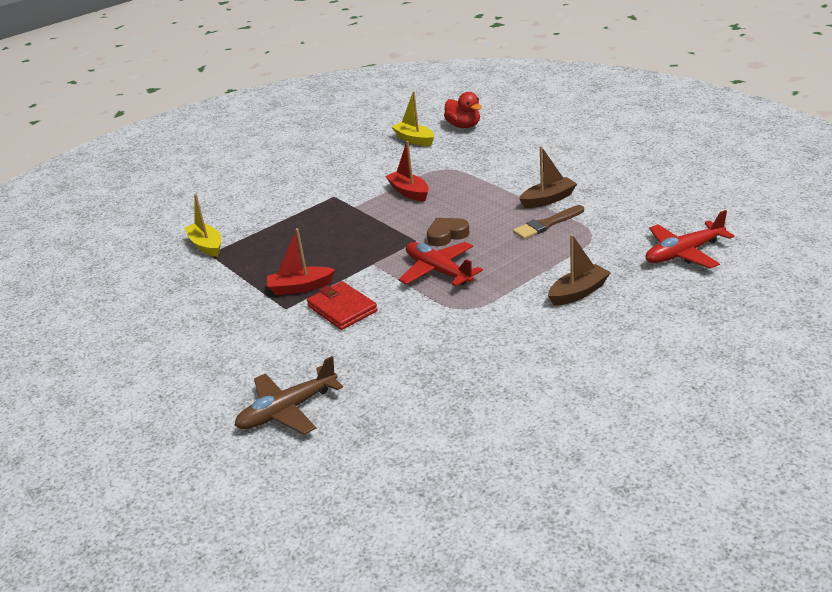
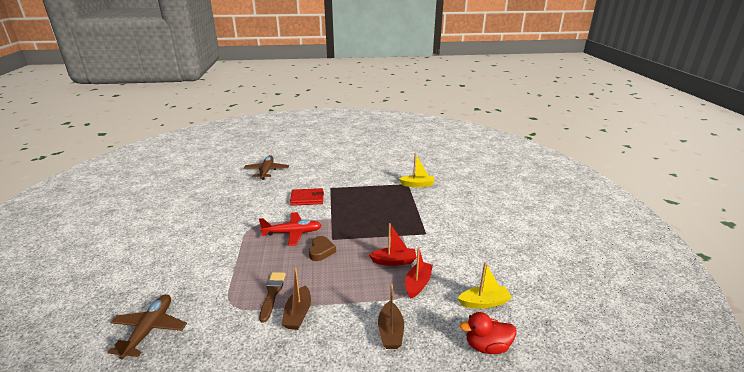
camera: 120 degrees right, 5 degrees down
(300, 287) = (341, 195): red boat -> red boat (418, 284)
(578, 292) = (200, 264): brown boat -> brown boat (390, 332)
(683, 253) = (150, 329): red plane -> brown plane

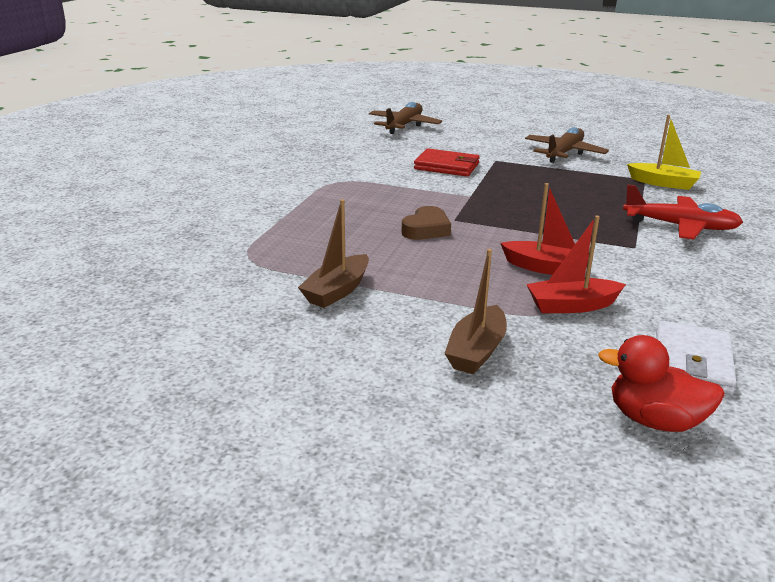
camera: 25 degrees right, 0 degrees up
(150, 329) = (124, 255): brown plane -> brown plane (564, 153)
(272, 294) = (314, 259): brown brush -> none
(292, 233) = (395, 200): red plane -> red plane (681, 226)
(418, 284) = (571, 306): red boat -> red boat turned 150 degrees counterclockwise
(484, 302) = (692, 362): yellow boat -> white wallet

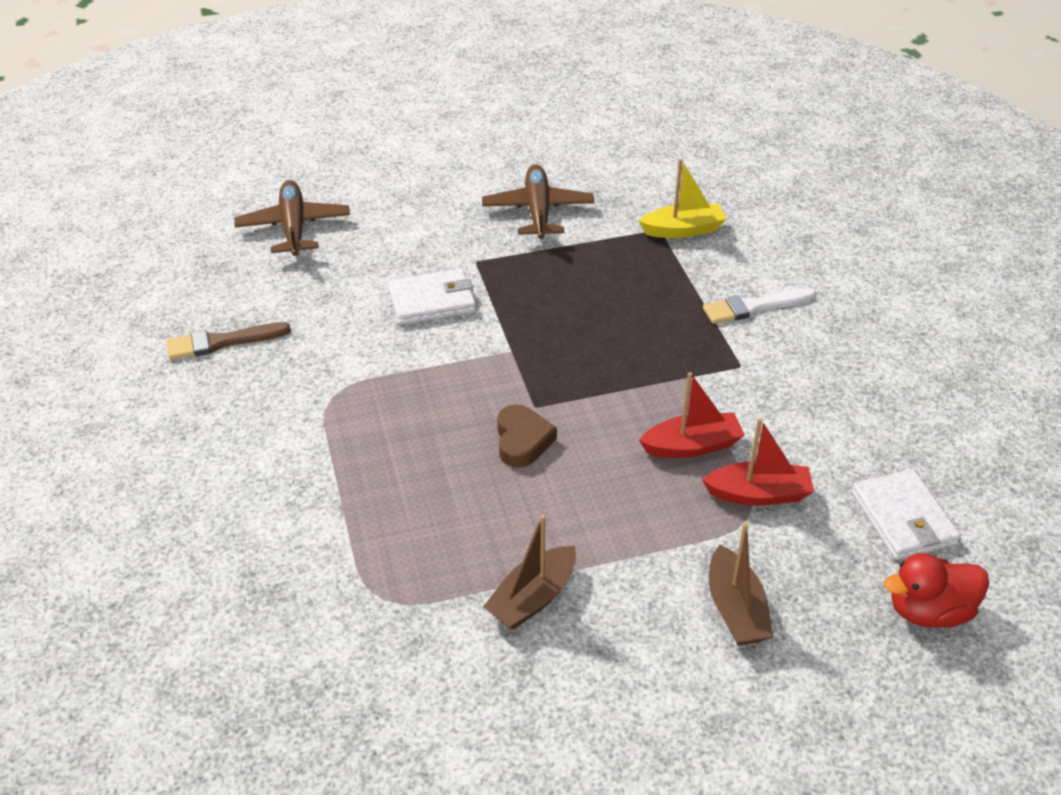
camera: 35 degrees left, 15 degrees up
(307, 149) = (222, 342): none -> brown brush
(337, 291) = (532, 598): brown boat -> brown boat turned 45 degrees clockwise
(447, 166) = (432, 301): red wallet -> white wallet
(571, 306) = (758, 494): red boat -> red boat turned 135 degrees counterclockwise
(681, 226) = (754, 307): red plane -> white brush

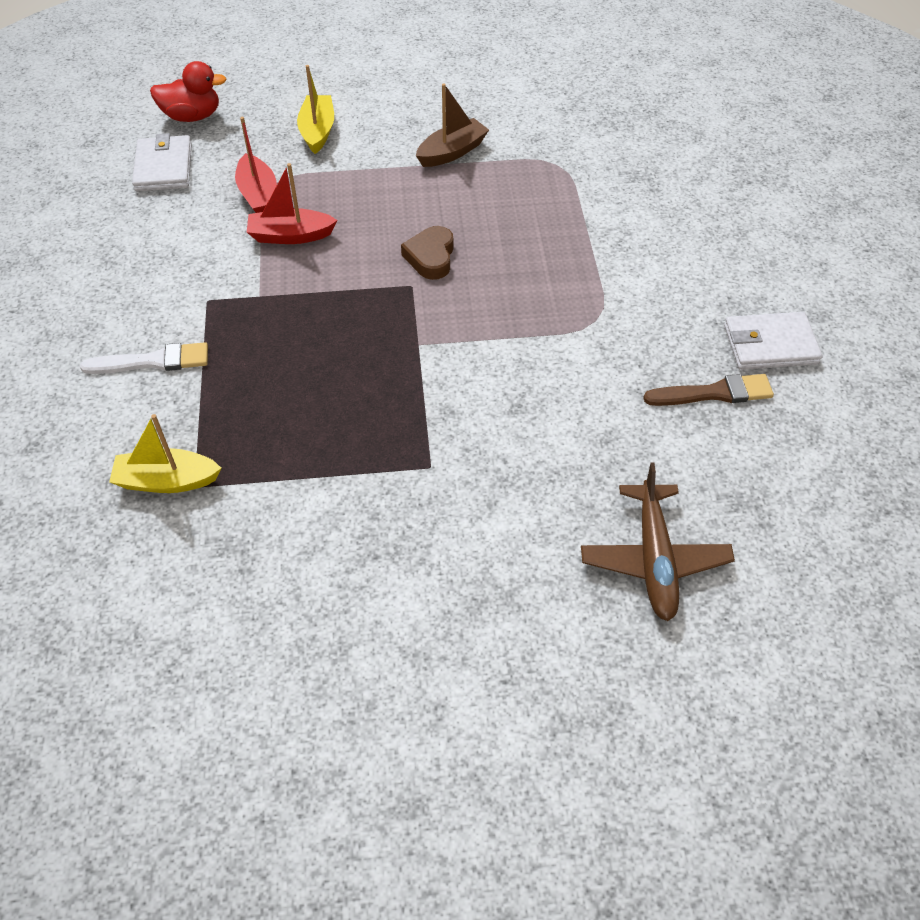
camera: 170 degrees left, 10 degrees up
(432, 301) = (489, 416): white wallet -> white wallet (770, 345)
(537, 211) = (332, 542): brown plane -> none
(735, 609) = (317, 131): brown boat -> yellow boat
(758, 494) = (259, 195): red boat -> red boat turned 120 degrees counterclockwise

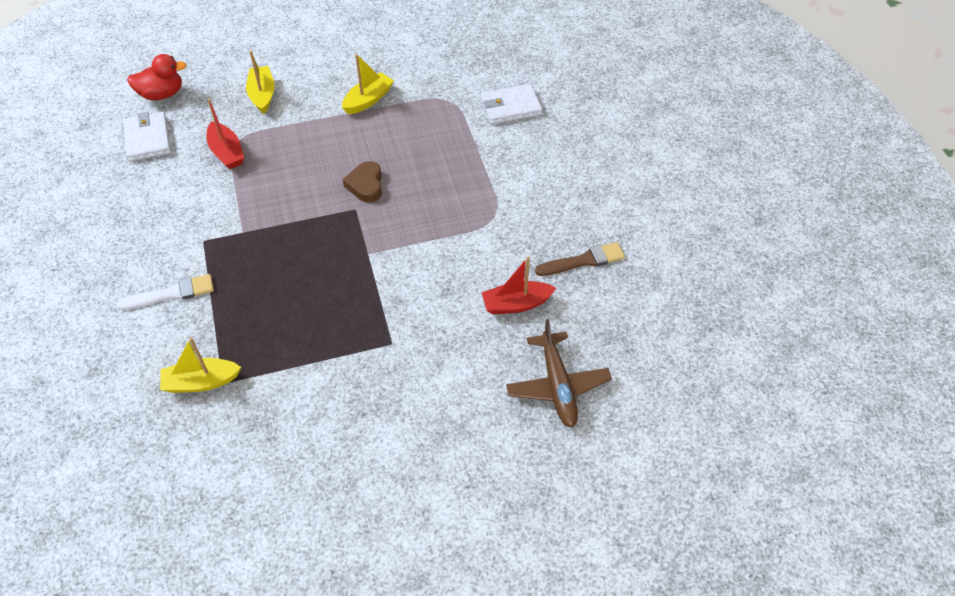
camera: 10 degrees left, 0 degrees up
(290, 236) = (257, 182): red boat -> red boat (516, 304)
(452, 152) = (368, 100): brown boat -> yellow boat
(770, 345) = (618, 220): white wallet -> white wallet (511, 107)

